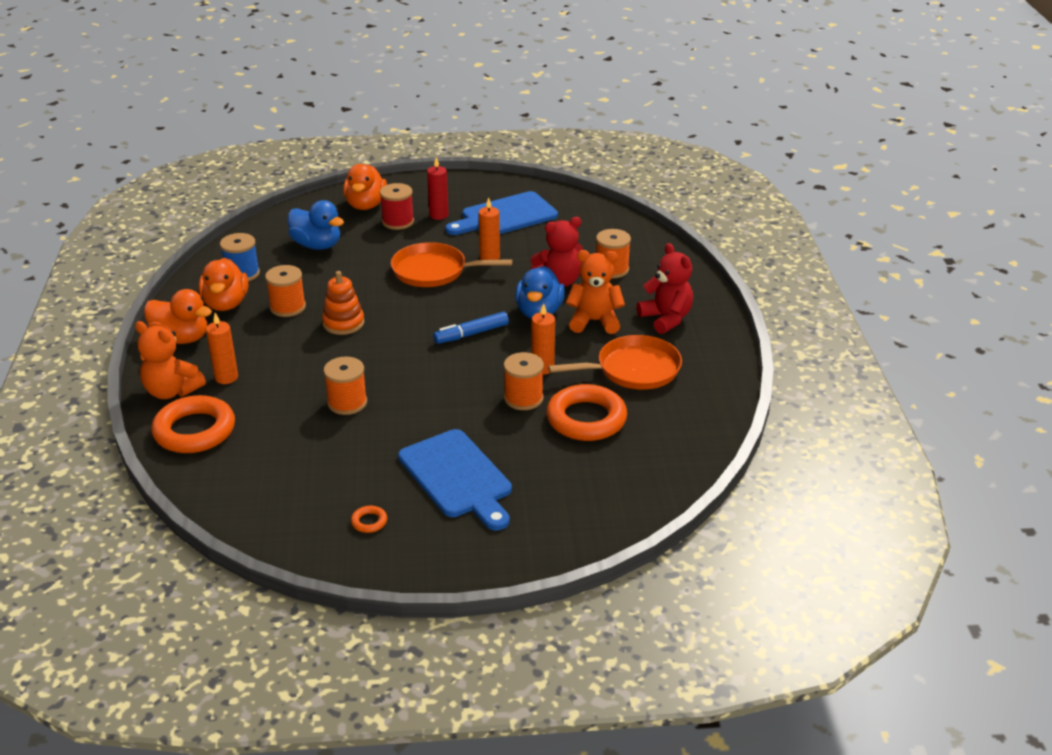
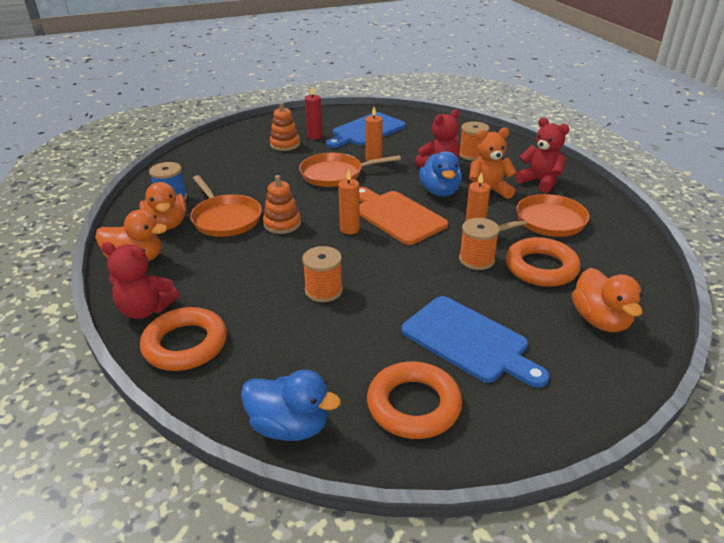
camera: 15 degrees left, 0 degrees up
(172, 391) = (145, 309): orange teddy bear -> red teddy bear
(226, 377) = (196, 287): orange candle -> orange candle (349, 229)
(288, 307) = (225, 219): orange spool -> orange pan
(317, 245) = (227, 169): blue duck -> blue duck (290, 426)
(366, 205) = (252, 136): orange duck -> orange duck (600, 320)
(369, 522) = (413, 405): orange ring -> orange ring, size x2.46
(398, 222) = (285, 144): red spool -> orange stacking toy
(471, 334) = (397, 216): blue marker -> orange cutting board

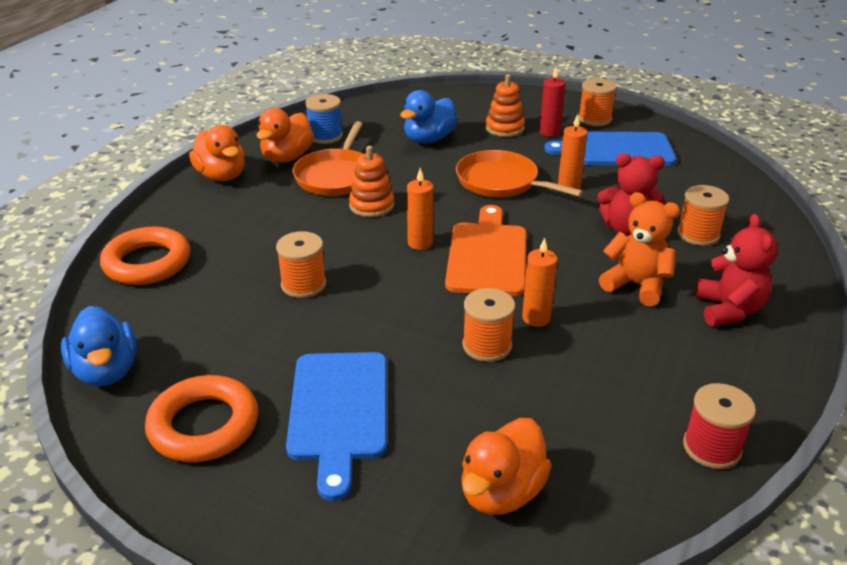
camera: 45 degrees right, 0 degrees up
(145, 309) = (167, 219): red teddy bear -> none
(327, 119) = (594, 119): none -> orange spool
(440, 191) = (579, 255): blue duck -> blue duck (429, 139)
(541, 267) = (541, 398): orange ring -> none
(546, 222) = (645, 357): orange pan -> none
(631, 243) = (711, 448): none -> red spool

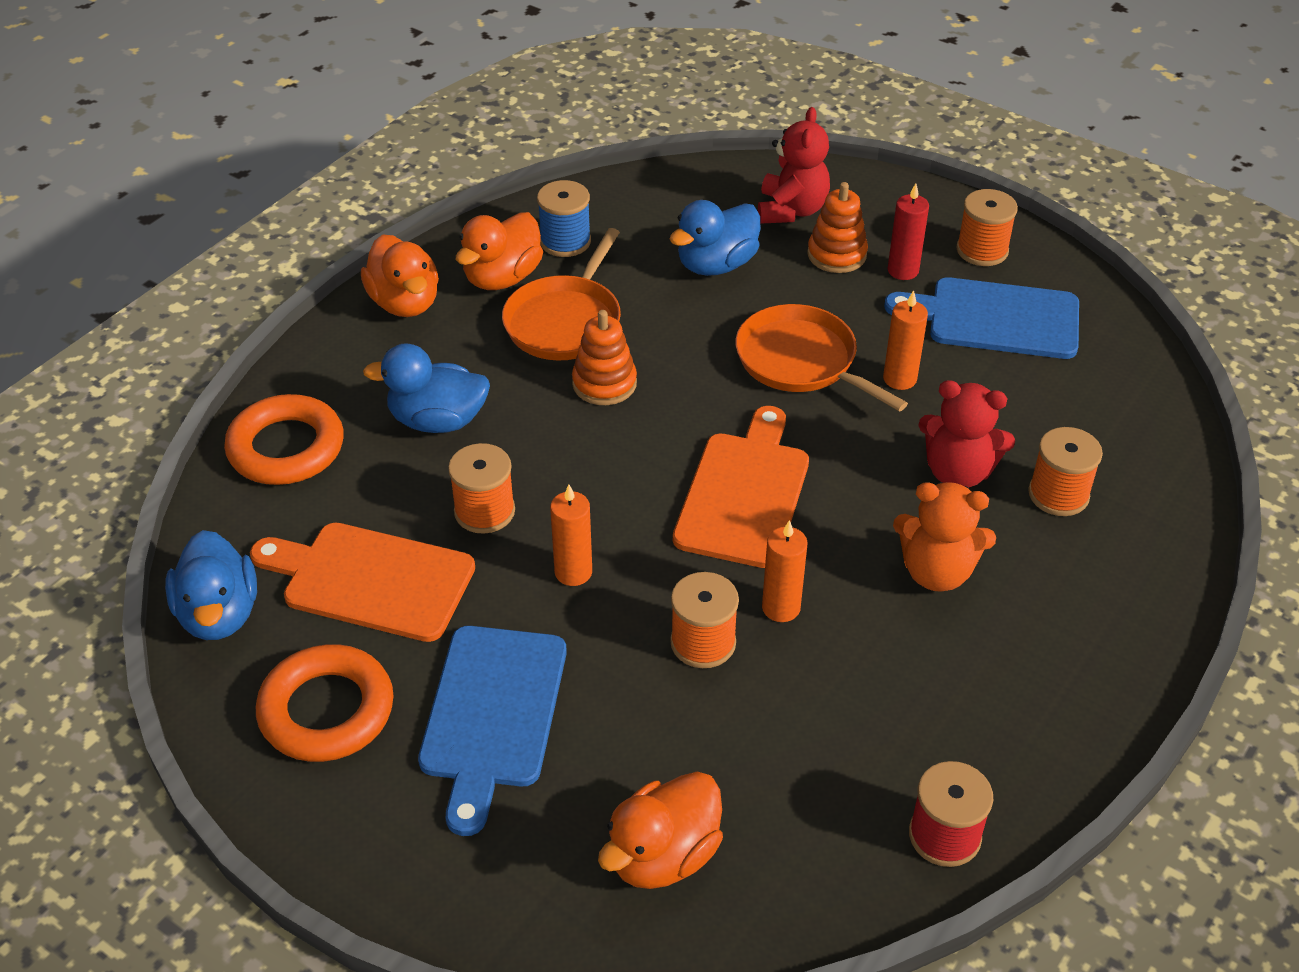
camera: 10 degrees right, 10 degrees up
(225, 335) = (371, 580): none -> orange cutting board
(258, 236) = (437, 420): none -> blue duck
(420, 243) = (656, 460): orange candle -> orange candle (573, 572)
(636, 285) = (936, 572): orange teddy bear -> orange teddy bear turned 150 degrees clockwise
(728, 310) = (1050, 630): red teddy bear -> red teddy bear (791, 210)

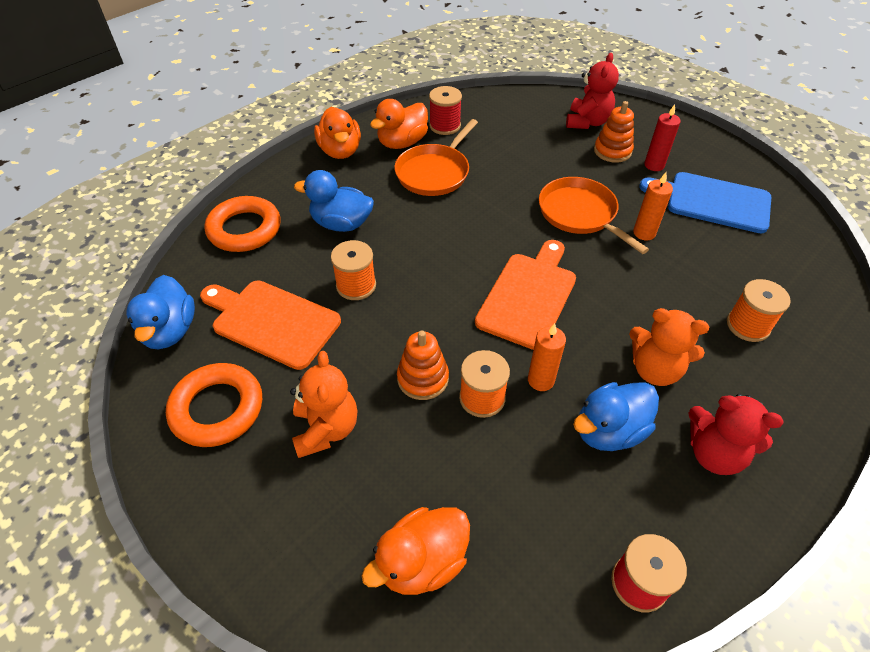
camera: 10 degrees right, 5 degrees up
(492, 714) = (326, 429): blue cutting board -> orange teddy bear
(565, 241) = (445, 126): blue spool -> red spool
(573, 572) = (404, 334): orange candle -> none
(604, 383) = (451, 213): orange stacking toy -> orange stacking toy (423, 378)
(716, 265) = (535, 149): blue duck -> blue duck (609, 430)
(958, 472) = (677, 300): red teddy bear -> red teddy bear (714, 453)
(982, 250) = (707, 158): orange spool -> none

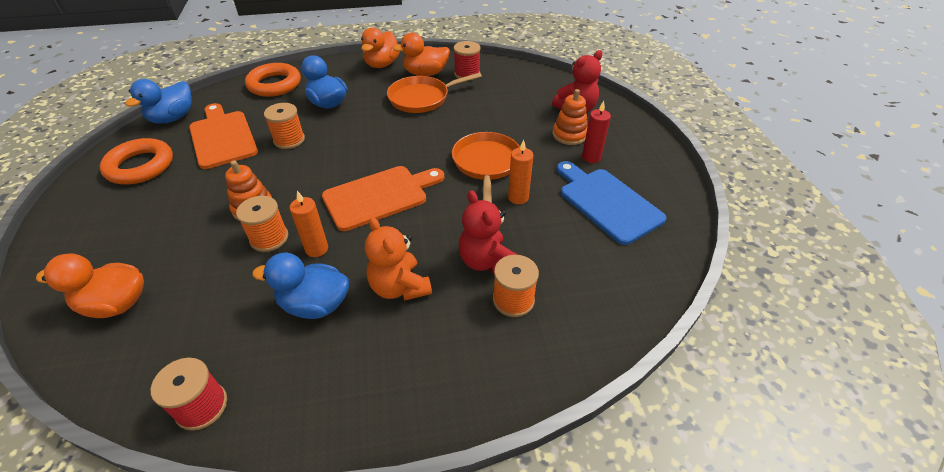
camera: 35 degrees right, 5 degrees down
(326, 429) = (171, 205): orange teddy bear -> none
(714, 453) = (363, 366): red teddy bear -> red teddy bear (486, 261)

